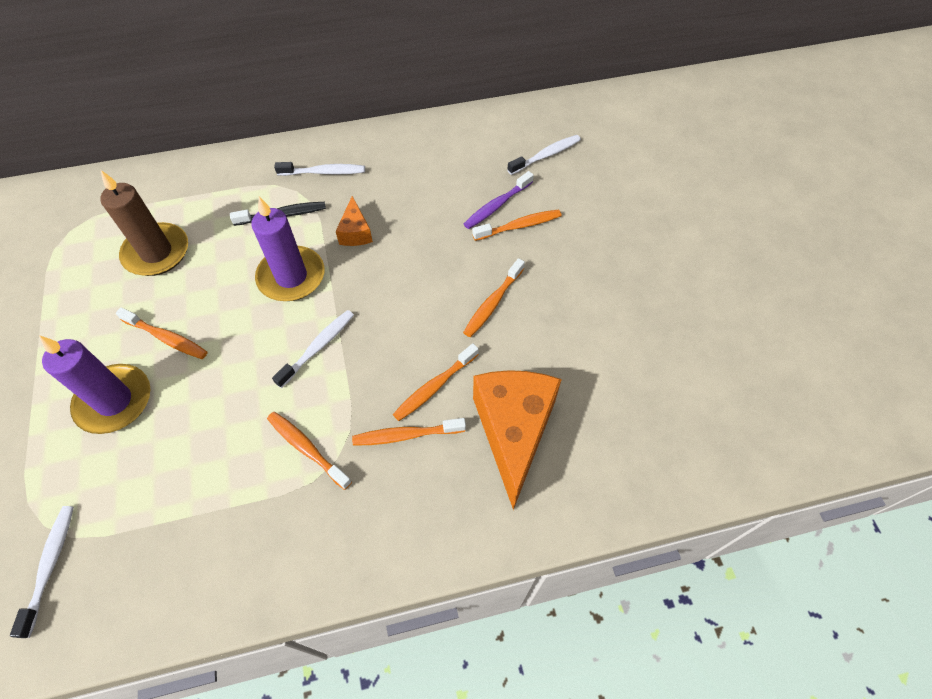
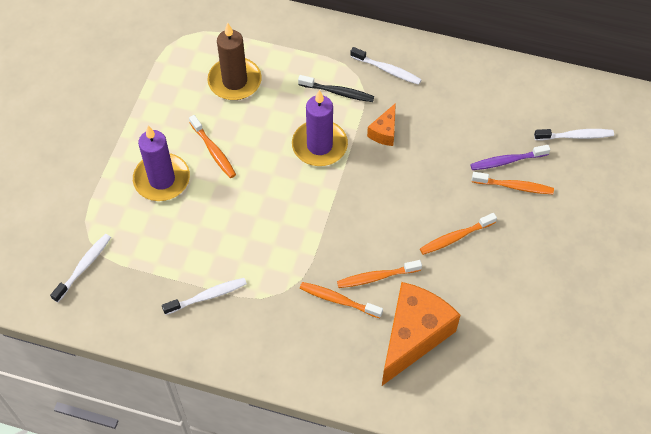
camera: 30 degrees right, 0 degrees up
(307, 448) = (268, 275): orange toothbrush -> none
(318, 347) = (311, 208): white toothbrush -> white toothbrush (207, 296)

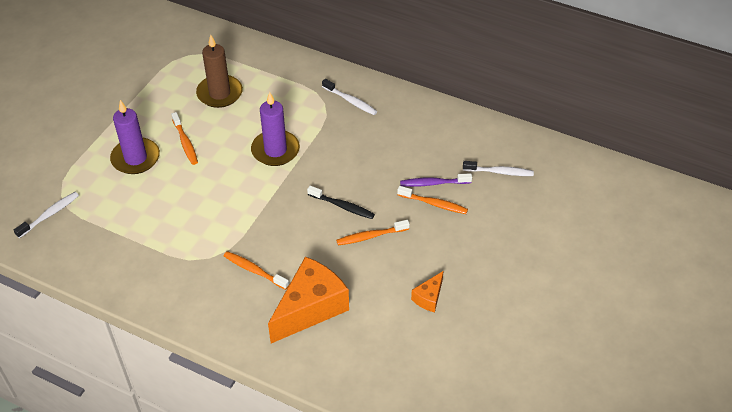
camera: 10 degrees right, 10 degrees down
(207, 296) = (144, 251): white toothbrush -> none
(338, 92) = (304, 112): black toothbrush -> black toothbrush (342, 206)
(376, 277) = (292, 257): orange toothbrush -> none
(384, 132) = (334, 147): orange cheese -> orange cheese (429, 298)

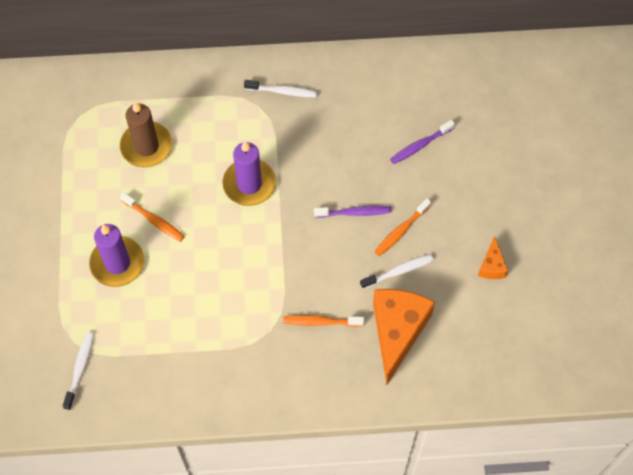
camera: 30 degrees left, 15 degrees up
(342, 206) = (355, 213): black toothbrush -> purple toothbrush
(434, 204) = (435, 167): orange toothbrush -> none
(500, 172) = (471, 103): white toothbrush -> white toothbrush (399, 271)

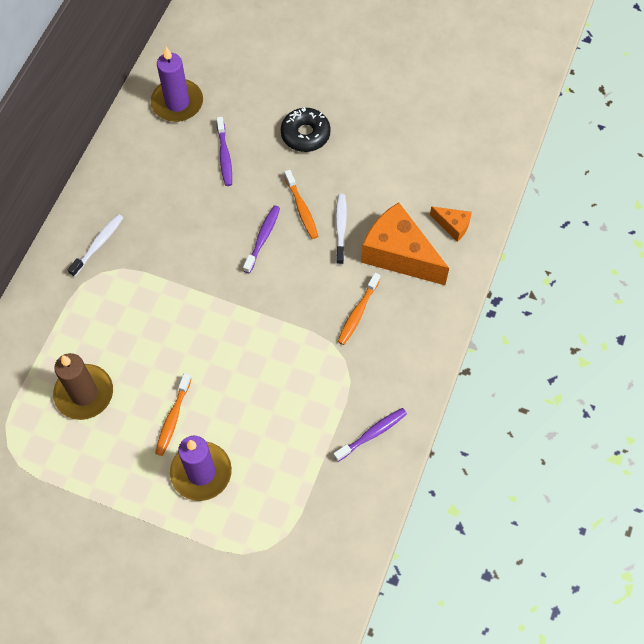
camera: 65 degrees left, 0 degrees up
(80, 369) = (299, 553): white toothbrush -> none
(154, 220) = (173, 418): orange toothbrush -> orange toothbrush turned 135 degrees clockwise
(211, 382) = (372, 434): none -> purple toothbrush
(249, 184) = (182, 315): purple candle -> purple candle (177, 103)
(480, 200) = (305, 134): none -> black donut
(491, 266) = (373, 154): orange cheese -> orange cheese (453, 226)

